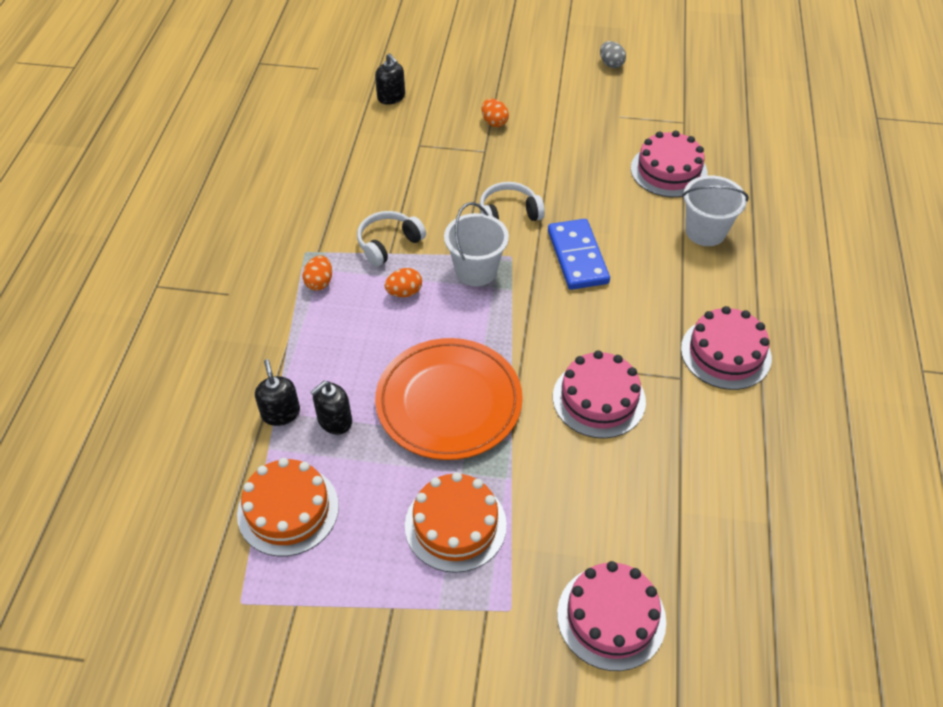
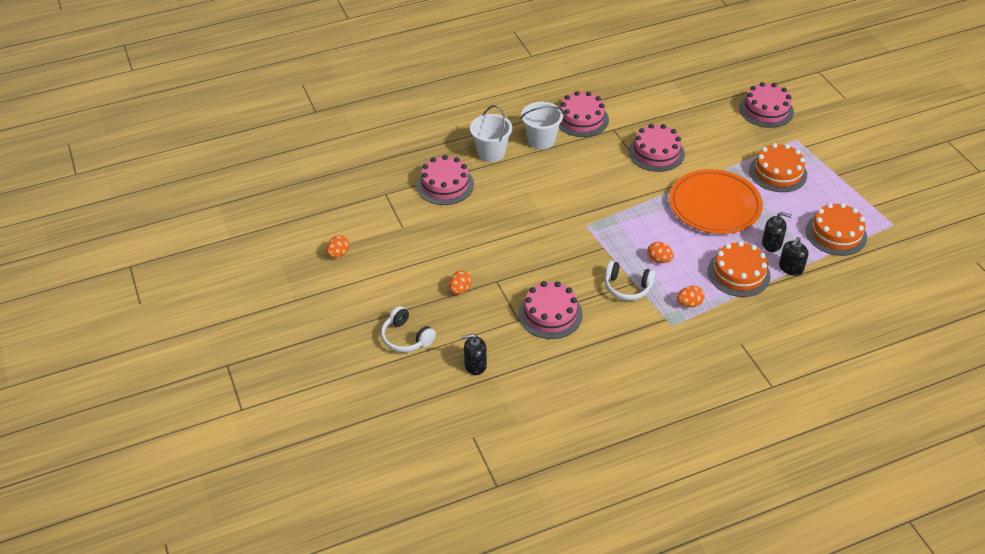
camera: 120 degrees left, 5 degrees down
(320, 354) = (738, 273): none -> orange cake
(391, 97) = (475, 365): black soap dispenser -> black soap dispenser turned 120 degrees counterclockwise
(406, 169) = (550, 314): none -> pink cake
(476, 270) = (612, 236): white bucket -> white bucket (541, 140)
(508, 214) = (549, 242): white headphones -> white headphones (406, 338)
(577, 257) = (560, 197): blue domino -> none
(611, 64) = (338, 254): grey egg -> orange egg

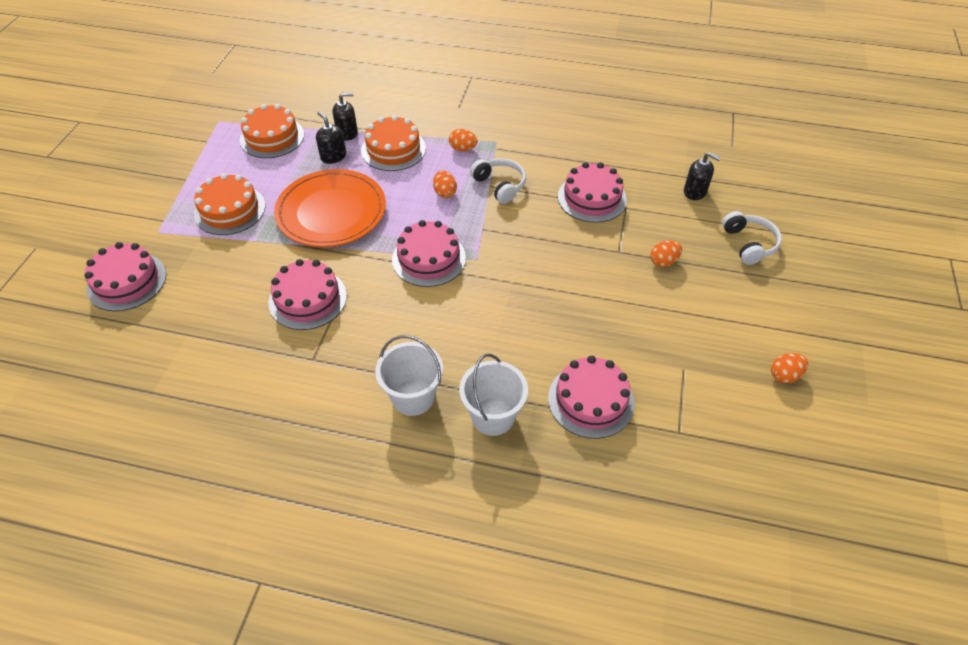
camera: 145 degrees left, 5 degrees up
(581, 119) = (330, 399): pink cake -> pink cake (429, 258)

